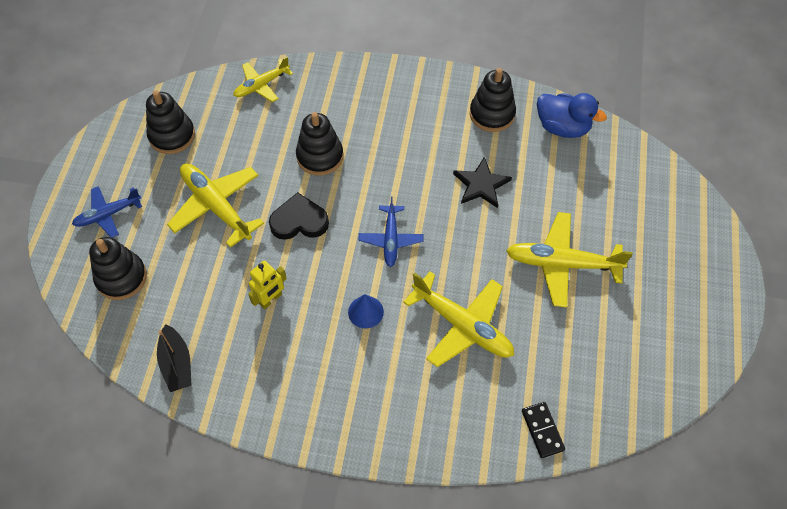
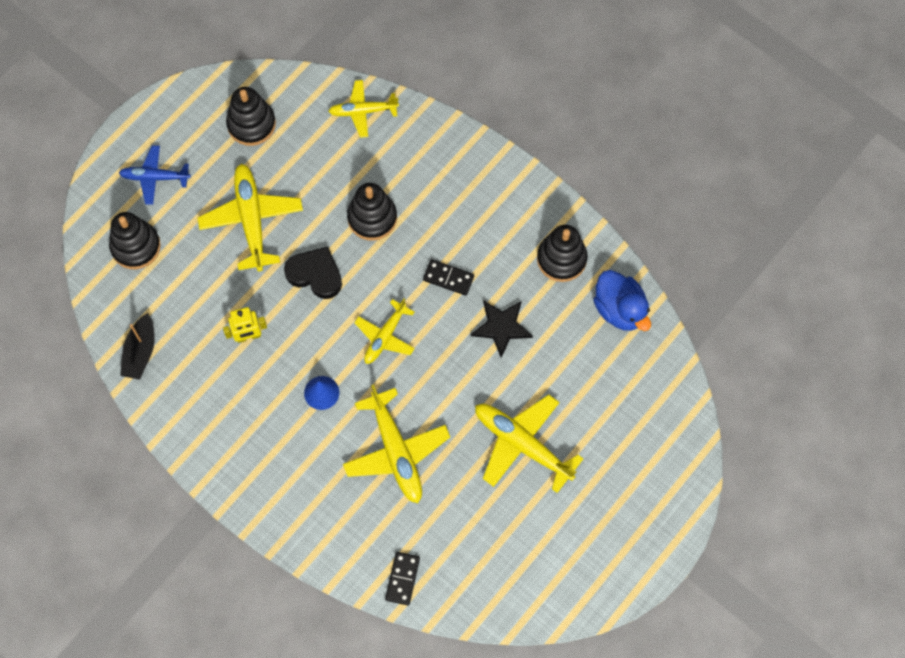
camera: 30 degrees right, 10 degrees up
(391, 239) = (385, 336): blue plane -> yellow plane
(413, 170) = (448, 278): none -> black domino

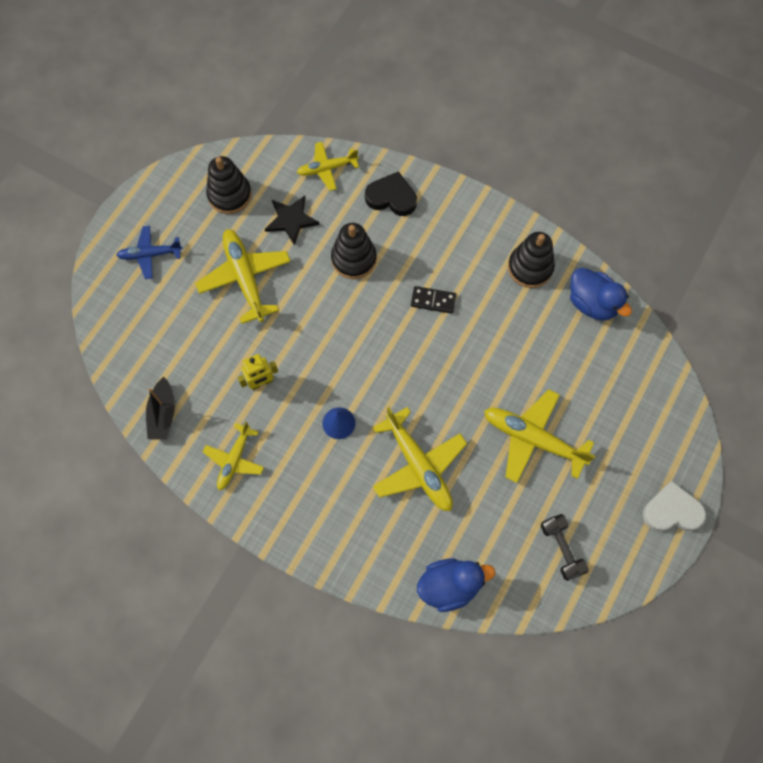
camera: 10 degrees left, 0 degrees up
(135, 246) = (143, 318): black stacking toy -> none
(315, 274) = (312, 317): black heart -> black heart (391, 197)
(385, 336) = (387, 362): yellow plane -> yellow plane (235, 459)
(402, 579) = (449, 585): black domino -> blue duck
(501, 327) = (490, 336): black star -> black star (291, 220)
(526, 562) = (561, 549): none -> black dumbbell
(651, 544) = (672, 511): none -> white heart

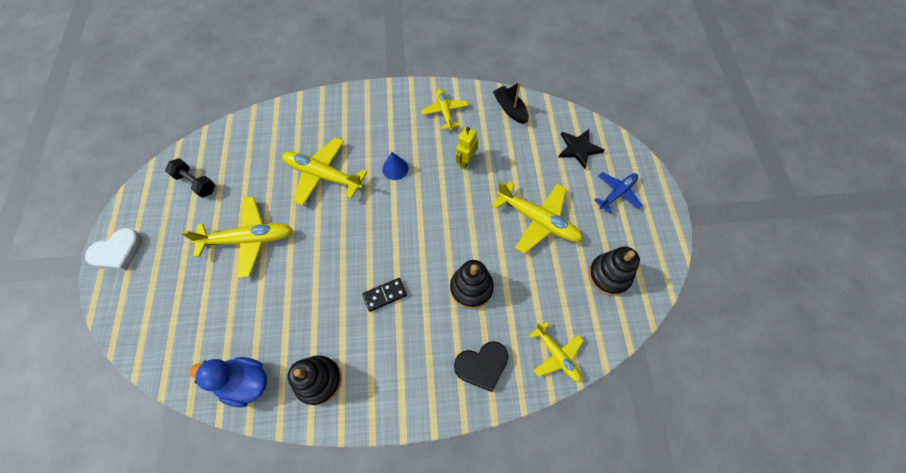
camera: 145 degrees right, 5 degrees down
(291, 220) = (545, 287): black star -> black star (578, 148)
(327, 169) = (556, 355): yellow plane -> yellow plane turned 105 degrees clockwise
(449, 585) = (263, 124): blue duck -> none

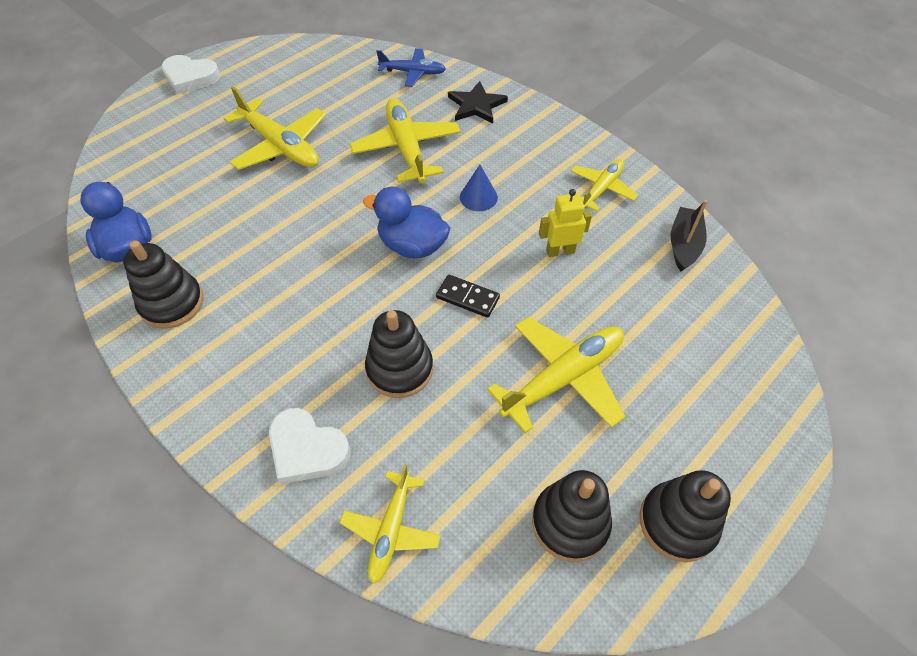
camera: 50 degrees right, 10 degrees down
(195, 183) = (304, 73): black dumbbell -> none
(385, 295) = (316, 292): black domino -> black domino (467, 298)
(397, 225) = (412, 246): none -> blue duck
(482, 366) = (307, 449): black heart -> white heart
(537, 220) = (562, 378): yellow plane -> yellow plane turned 120 degrees counterclockwise
(578, 148) = (720, 355): black star -> black star (476, 105)
(617, 193) = (708, 448): blue plane -> blue plane (412, 72)
(640, 234) = (677, 523): none -> black stacking toy

